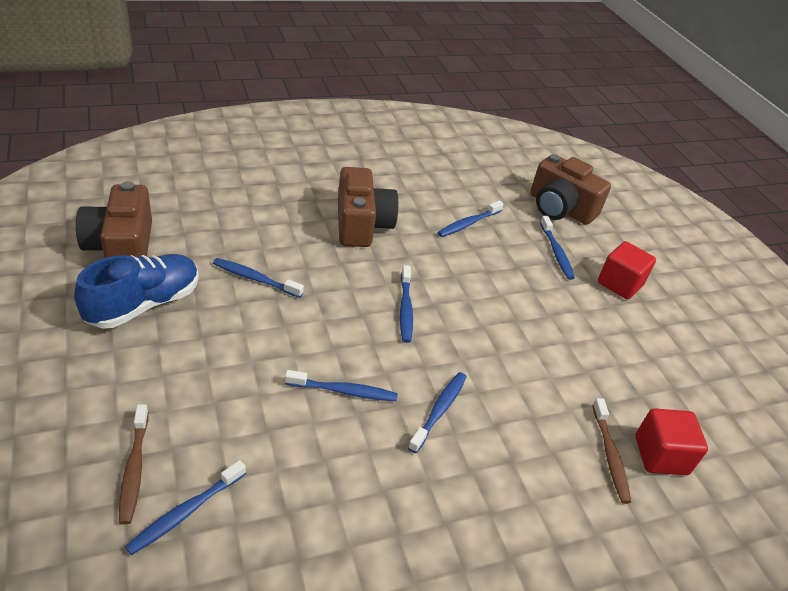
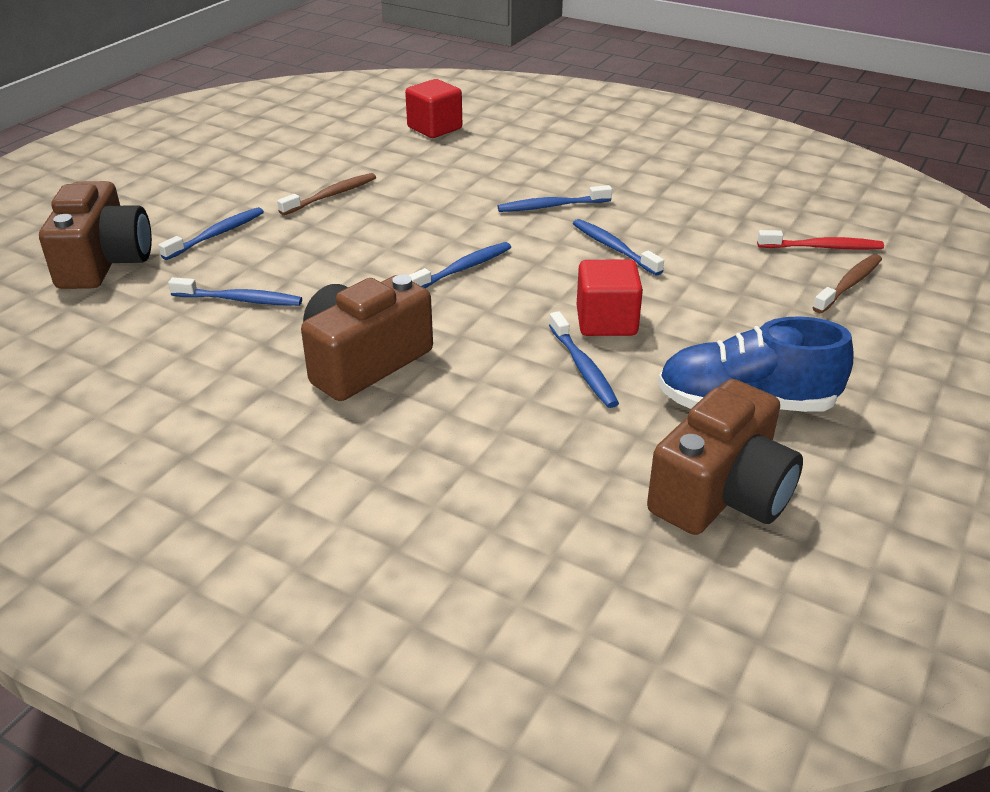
camera: 125 degrees left, 5 degrees down
(186, 512) = (822, 247): blue toothbrush -> red toothbrush
(610, 455) = (468, 142): brown toothbrush -> brown toothbrush (331, 195)
(619, 284) = (224, 191): red cube -> red cube (606, 322)

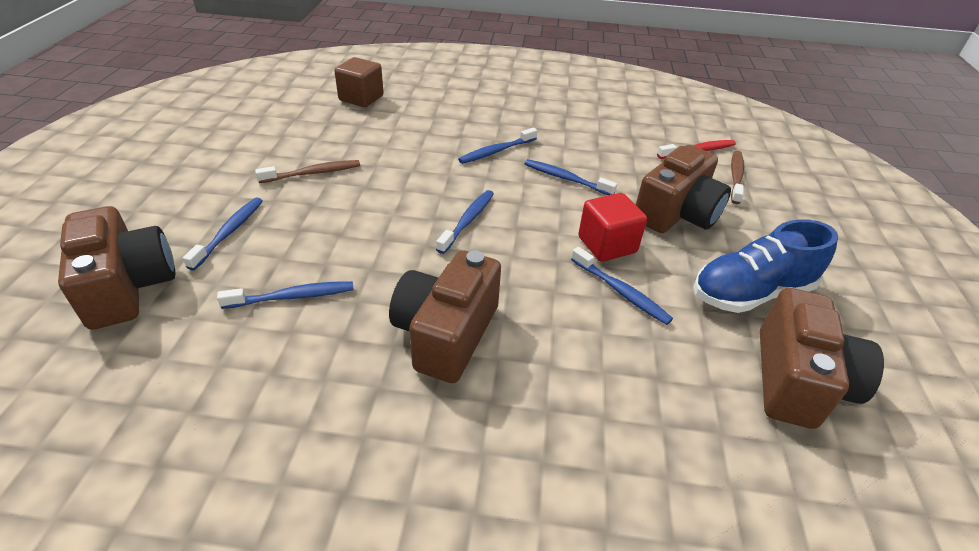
camera: 25 degrees left, 5 degrees up
(331, 195) = (313, 173): brown toothbrush -> brown toothbrush turned 45 degrees clockwise
(434, 128) = (361, 98): red cube -> brown cube
(726, 308) = (677, 213): none -> brown camera

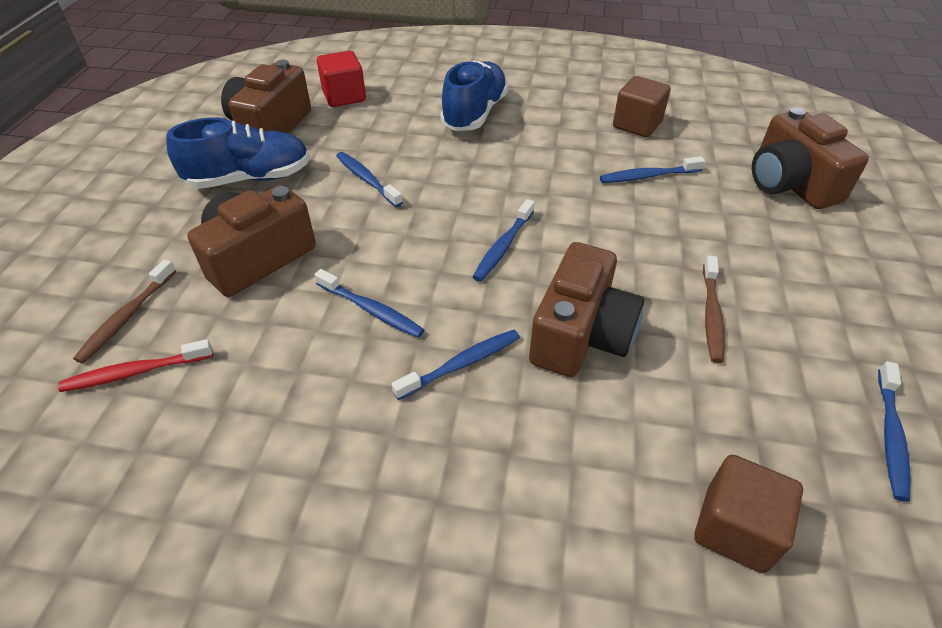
camera: 175 degrees left, 5 degrees up
(229, 232) = (748, 232): blue toothbrush -> blue toothbrush (890, 436)
(257, 391) = (637, 124): none -> brown cube
(313, 173) = (711, 315): brown toothbrush -> brown toothbrush turned 60 degrees counterclockwise
(446, 334) = (517, 152): brown camera -> brown camera (581, 334)
(508, 416) = (474, 113): none -> blue shoe
(607, 245) = (359, 220): red cube -> red cube (344, 96)

